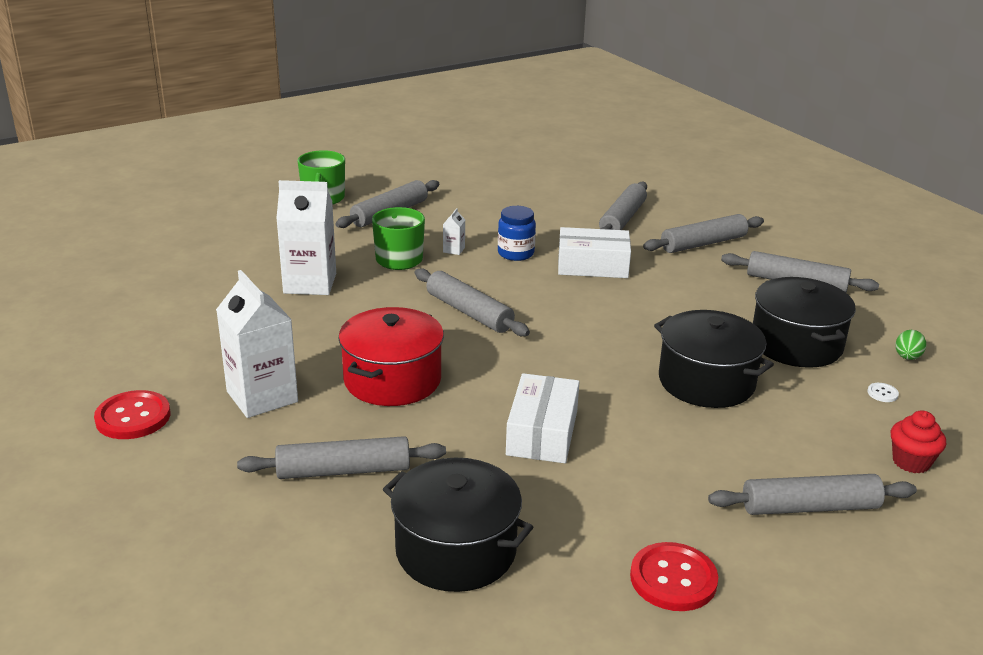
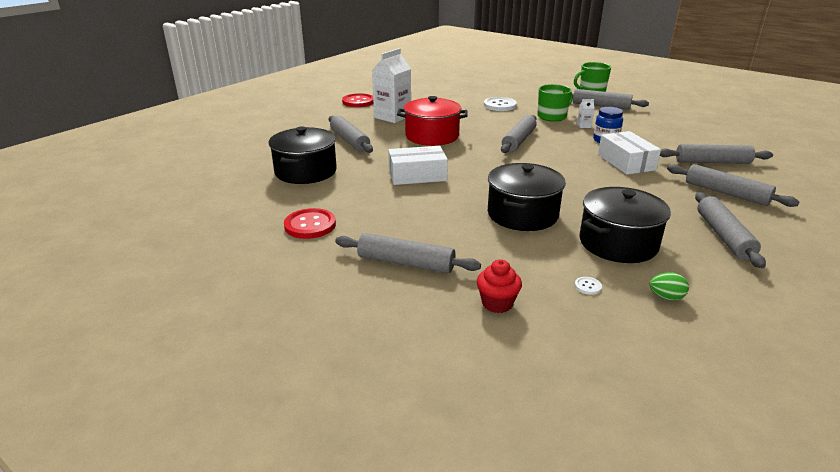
camera: 70 degrees right, 0 degrees up
(310, 283) = (500, 105): white carton -> white button
(810, 507) = (406, 263): grey rolling pin -> grey rolling pin turned 45 degrees counterclockwise

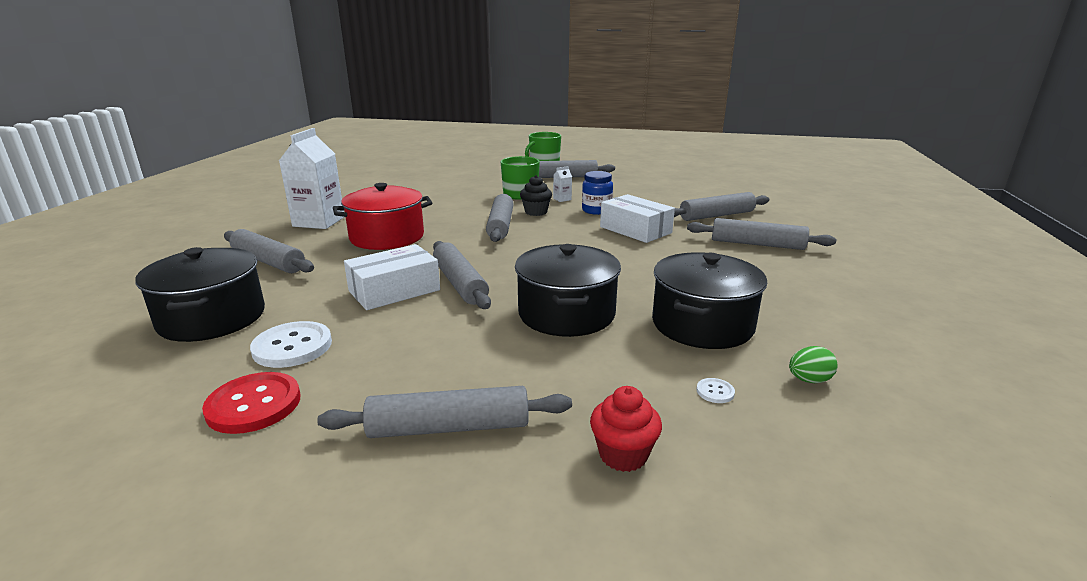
camera: 25 degrees left, 5 degrees down
(358, 102) = (259, 210): red button -> none
(500, 105) = (452, 190): white button -> white button (292, 346)
(554, 134) = (536, 212): none -> black cupcake
(723, 236) = (796, 290): grey rolling pin -> grey rolling pin (460, 283)

